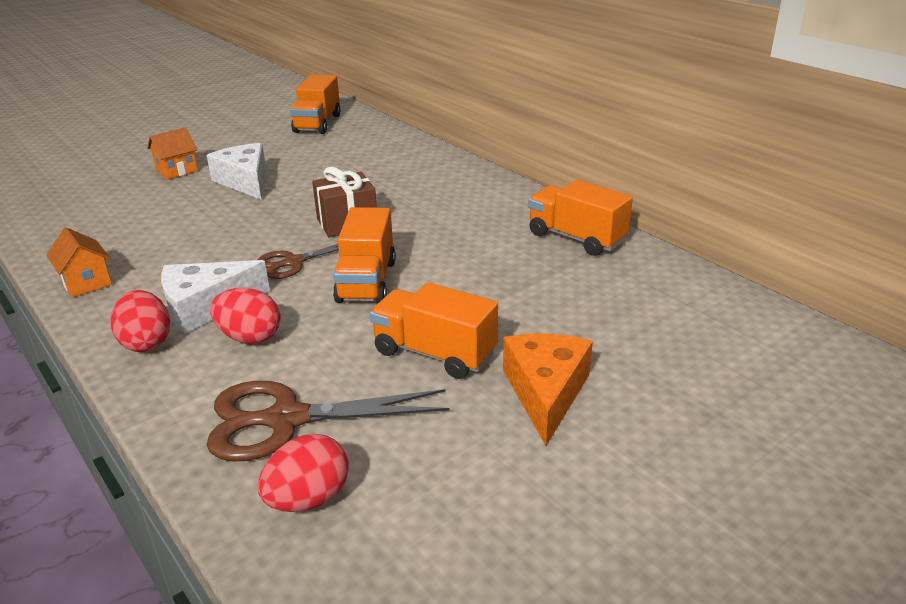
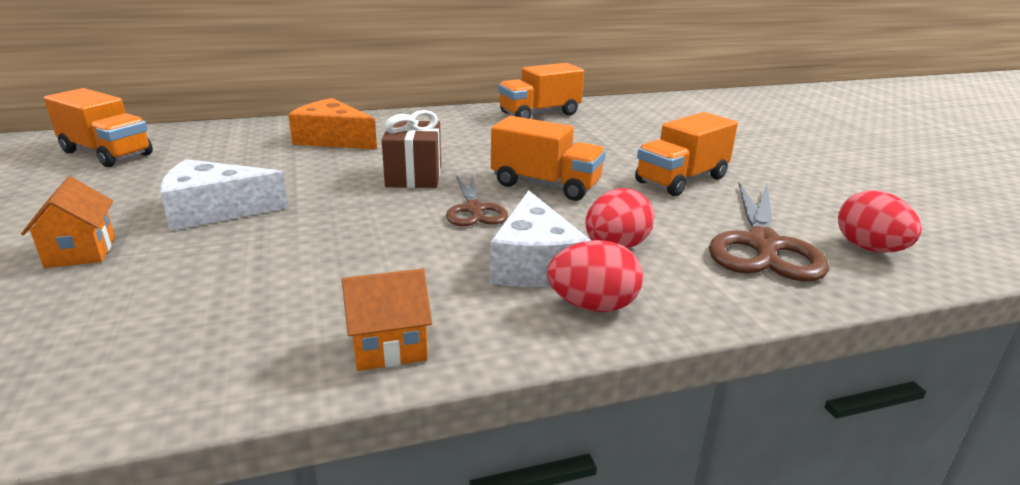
camera: 70 degrees left, 5 degrees down
(545, 392) = (744, 159): orange cheese -> orange cheese (332, 139)

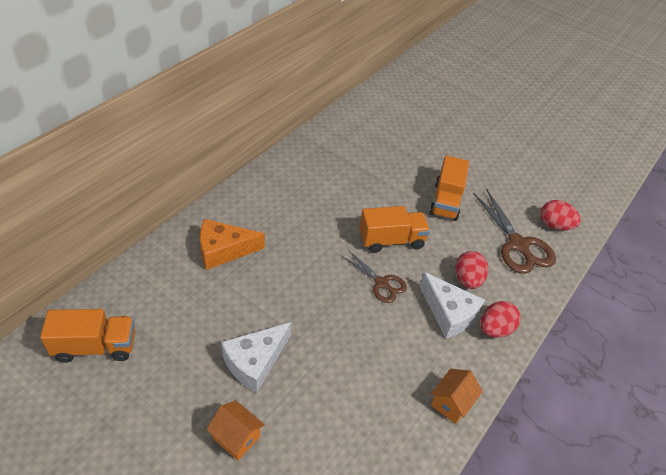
camera: 40 degrees left, 20 degrees up
(414, 176) = (318, 267): brown gift -> none
(539, 114) = (311, 155): orange truck -> none

